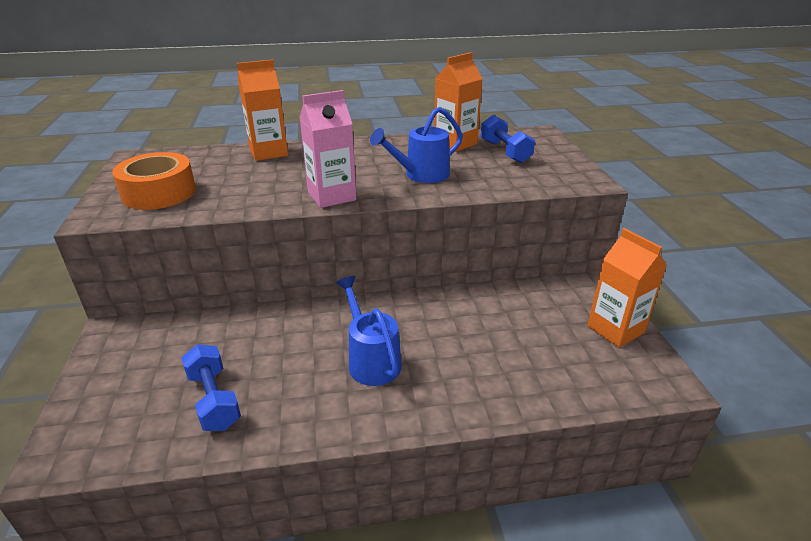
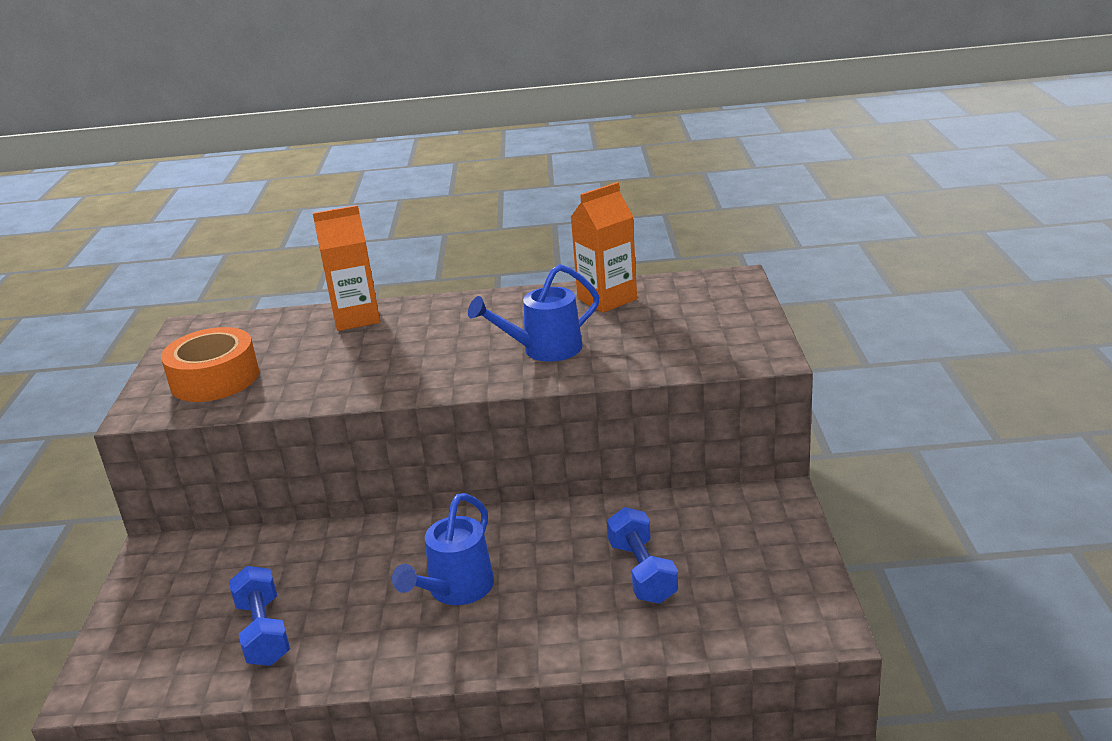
camera: 10 degrees right, 5 degrees down
(332, 196) = (421, 382): pink carton -> none
(371, 360) = (455, 590): blue watering can -> blue watering can turned 135 degrees counterclockwise
(505, 152) = (670, 311): blue dumbbell -> blue dumbbell (642, 572)
(615, 329) = (782, 558): orange carton -> none

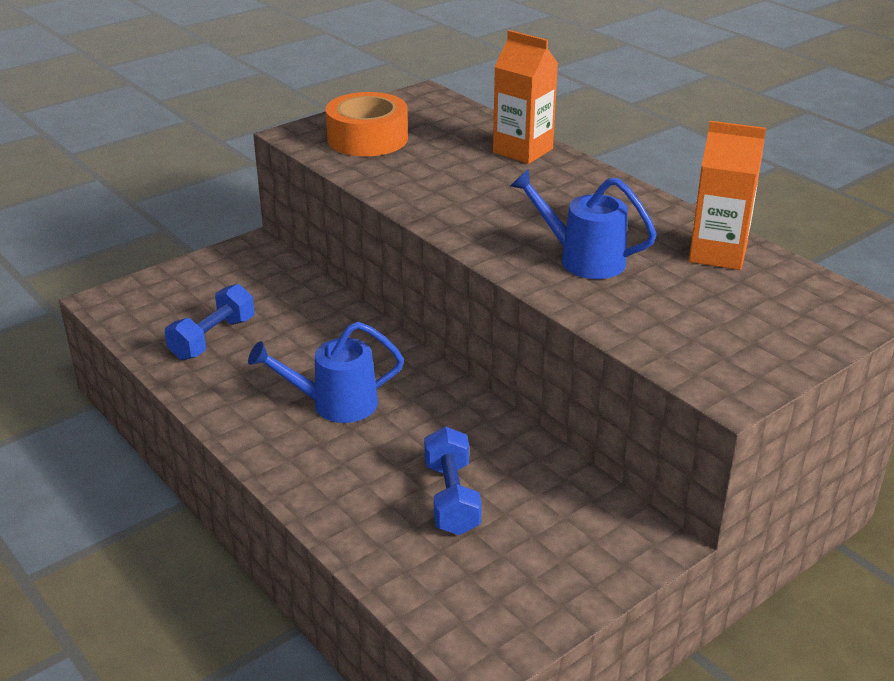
camera: 50 degrees right, 5 degrees up
(642, 572) = (451, 498): blue dumbbell -> blue dumbbell turned 45 degrees counterclockwise

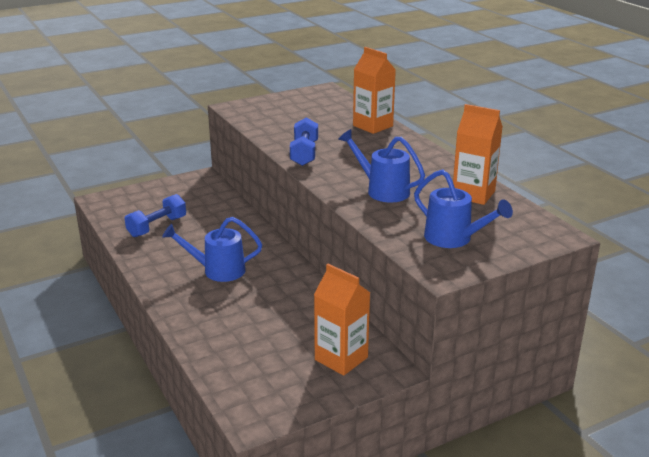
camera: 10 degrees right, 5 degrees down
(367, 138) = (276, 112): orange tape -> none
(451, 498) = (270, 330): blue dumbbell -> blue dumbbell (304, 153)
(575, 532) = (341, 358): none -> orange carton
(722, 332) = (454, 239): none -> blue watering can

